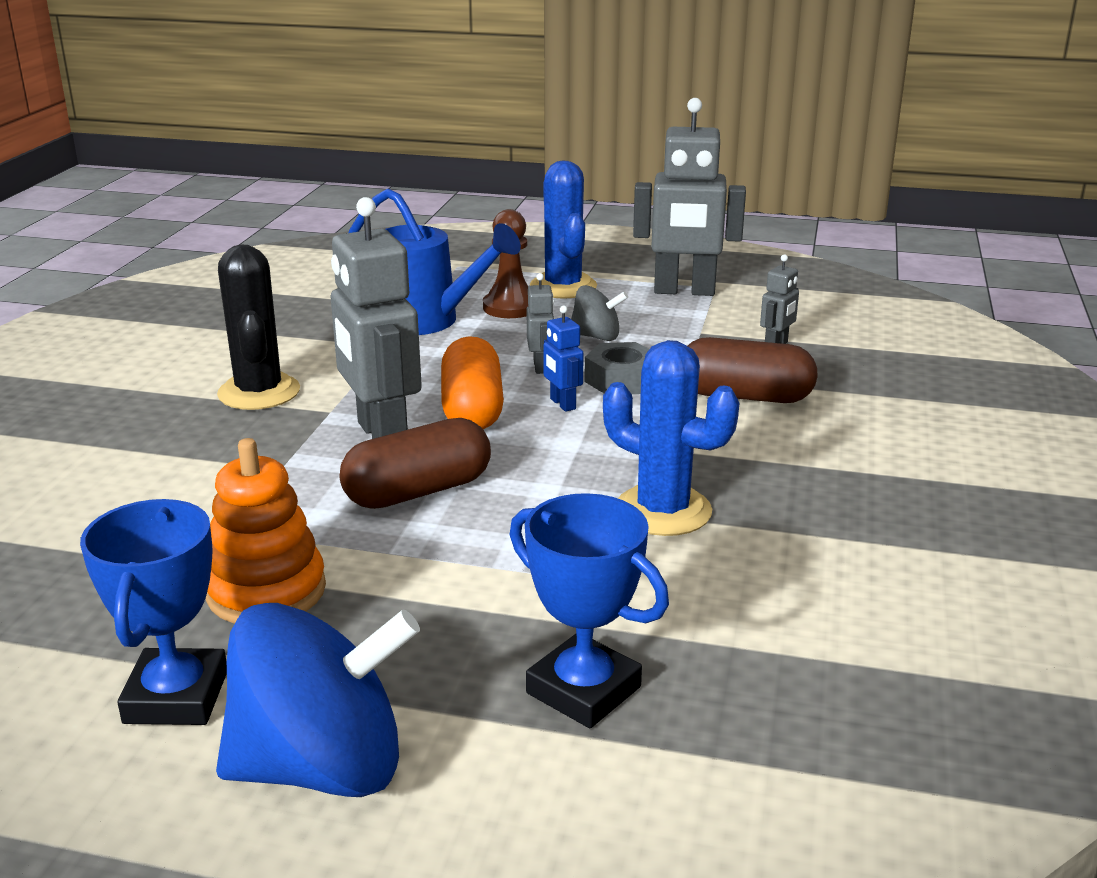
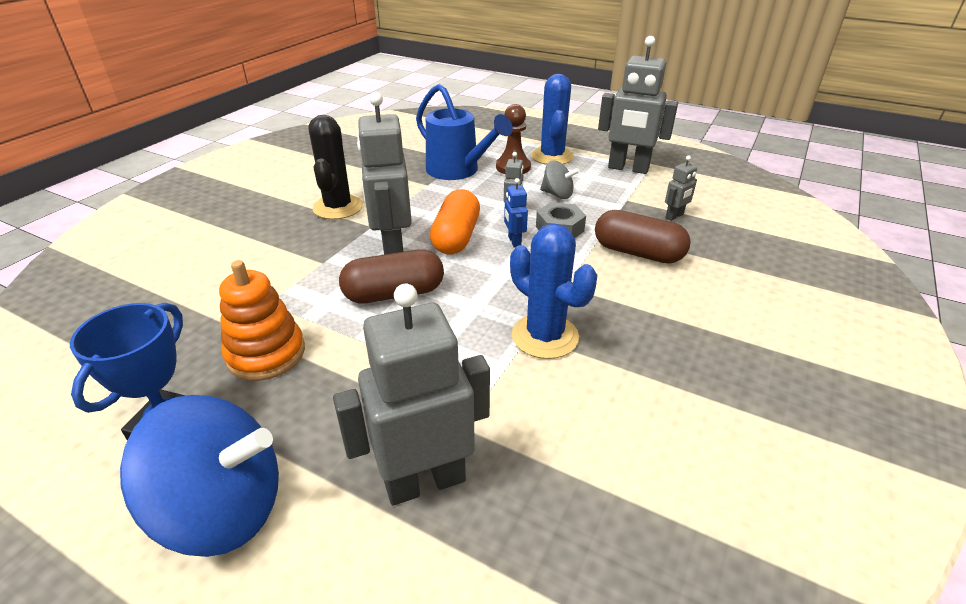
camera: 15 degrees right, 10 degrees up
(583, 690) = (425, 481): blue trophy -> grey robot

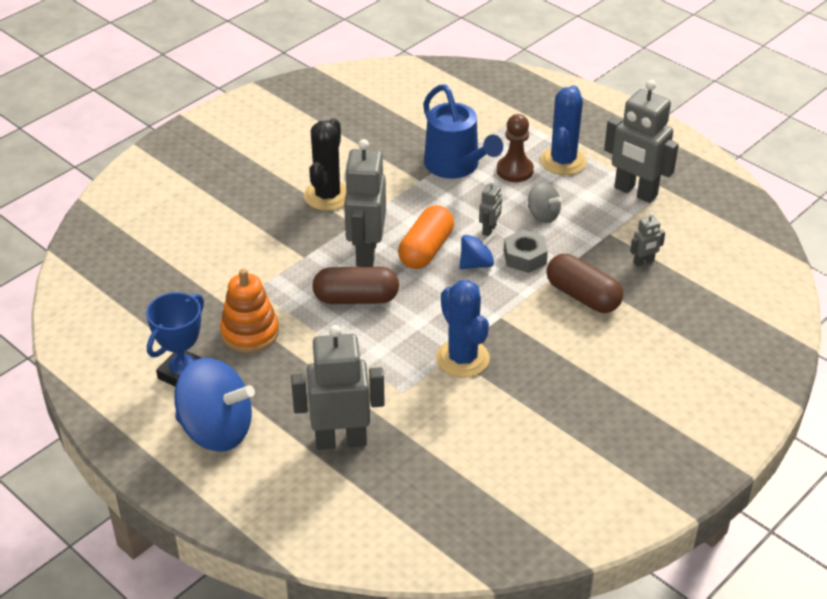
camera: 15 degrees right, 5 degrees up
(514, 241) = (476, 264): blue robot -> blue spinning top

